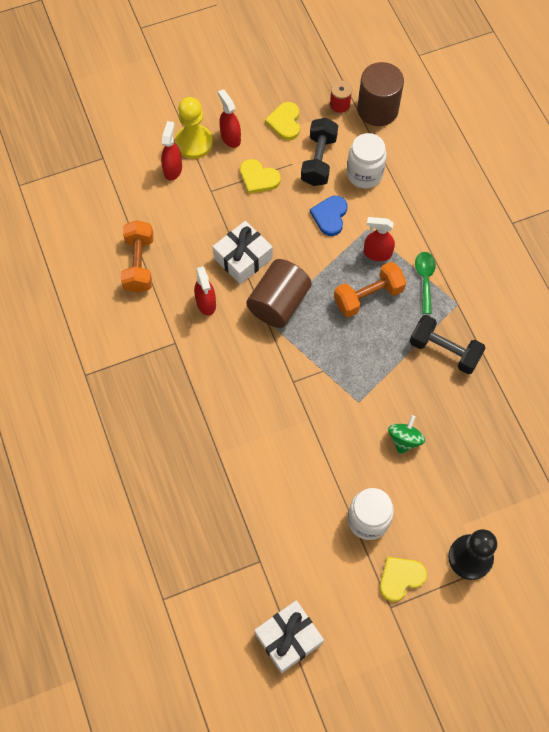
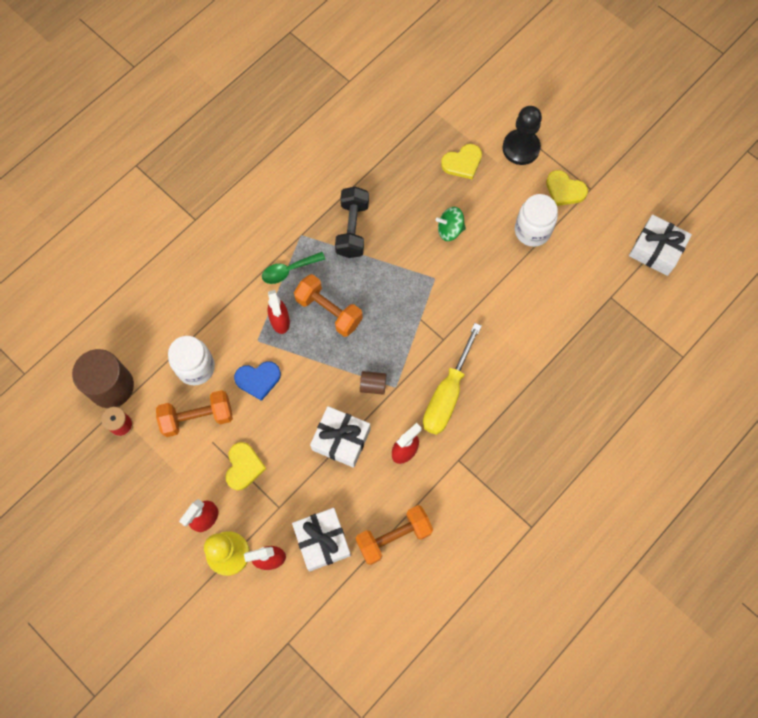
camera: 115 degrees left, 5 degrees up
(166, 211) = (322, 541): none -> white gift
(239, 361) = (447, 394): none -> yellow screwdriver
(278, 303) = (373, 385): brown cylinder -> brown cylinder, size x0.46
(285, 122) = (164, 471): yellow heart -> yellow heart (462, 163)
(319, 160) = (197, 417): black dumbbell -> orange dumbbell

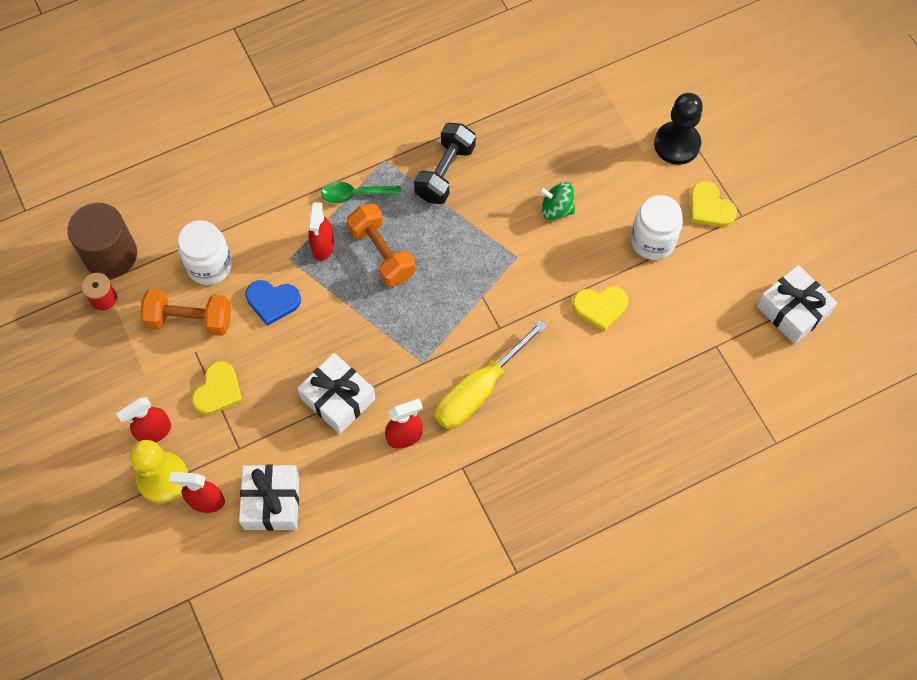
camera: 20 degrees right, 5 degrees down
(373, 385) = (398, 351): brown cylinder -> none
(394, 537) = (354, 526): orange dumbbell -> none
(462, 163) = (601, 139): yellow heart -> yellow heart (600, 307)

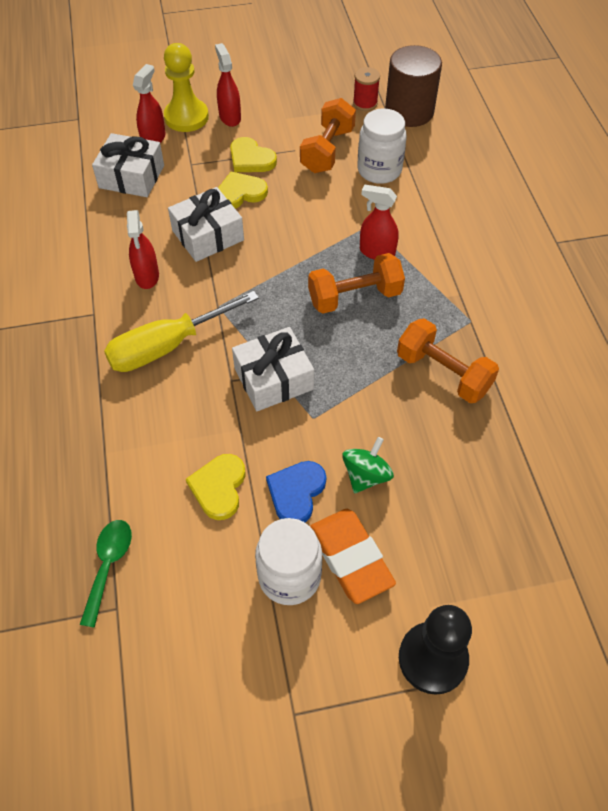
camera: 105 degrees right, 10 degrees down
(272, 301) = (327, 206): blue heart -> blue heart (296, 492)
(354, 194) = (432, 288): green spoon -> green spoon (108, 565)
(445, 172) = (443, 373): black dumbbell -> orange dumbbell
(479, 390) = (168, 346): yellow screwdriver -> yellow screwdriver turned 90 degrees counterclockwise
(625, 205) = (351, 558): none -> orange eraser
(709, 207) = (319, 671): yellow heart -> yellow heart (240, 193)
(792, 310) = (124, 735): white gift -> white gift (273, 379)

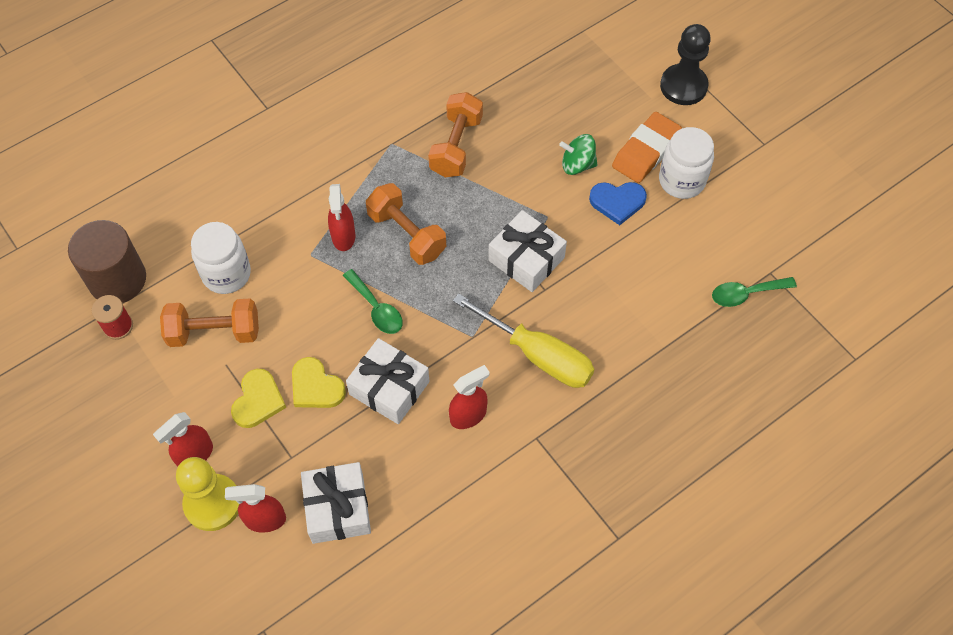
camera: 115 degrees left, 5 degrees up
(219, 487) = (644, 253): yellow heart -> none
(288, 251) = (376, 309): none -> green spoon

